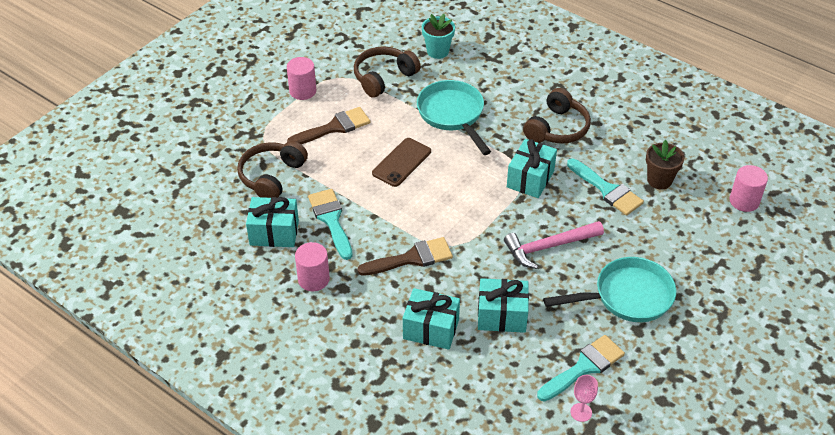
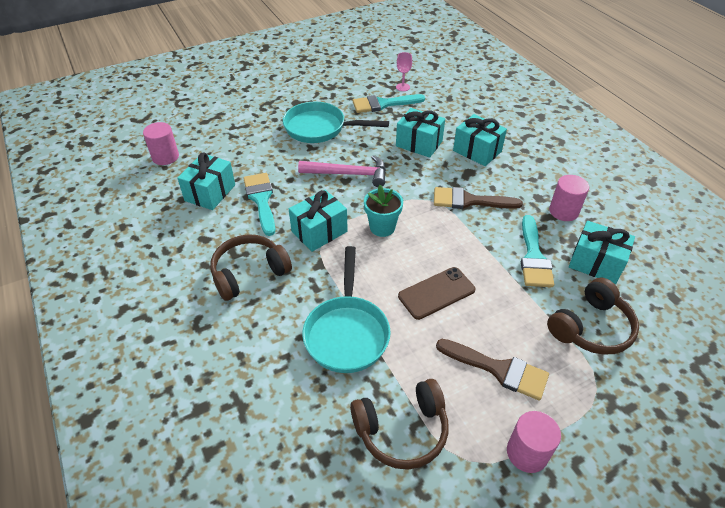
camera: 155 degrees left, 0 degrees up
(334, 127) = (498, 369): brown brush -> brown brush turned 150 degrees counterclockwise
(438, 51) = (300, 450): turquoise flower pot -> turquoise flower pot (382, 227)
(659, 180) = (210, 193): brown flower pot -> turquoise gift

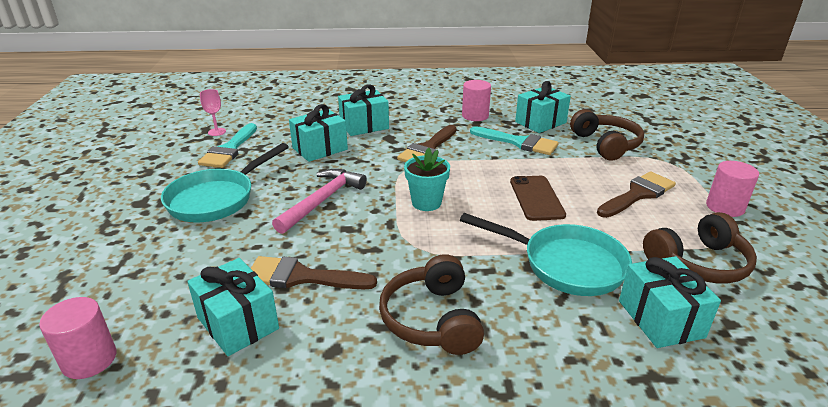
camera: 65 degrees left, 15 degrees down
(261, 200) = (301, 277): turquoise brush -> brown brush
(319, 231) = (400, 245): turquoise gift -> turquoise gift (660, 319)
(402, 430) = (698, 263): brown headphones -> brown headphones turned 60 degrees clockwise

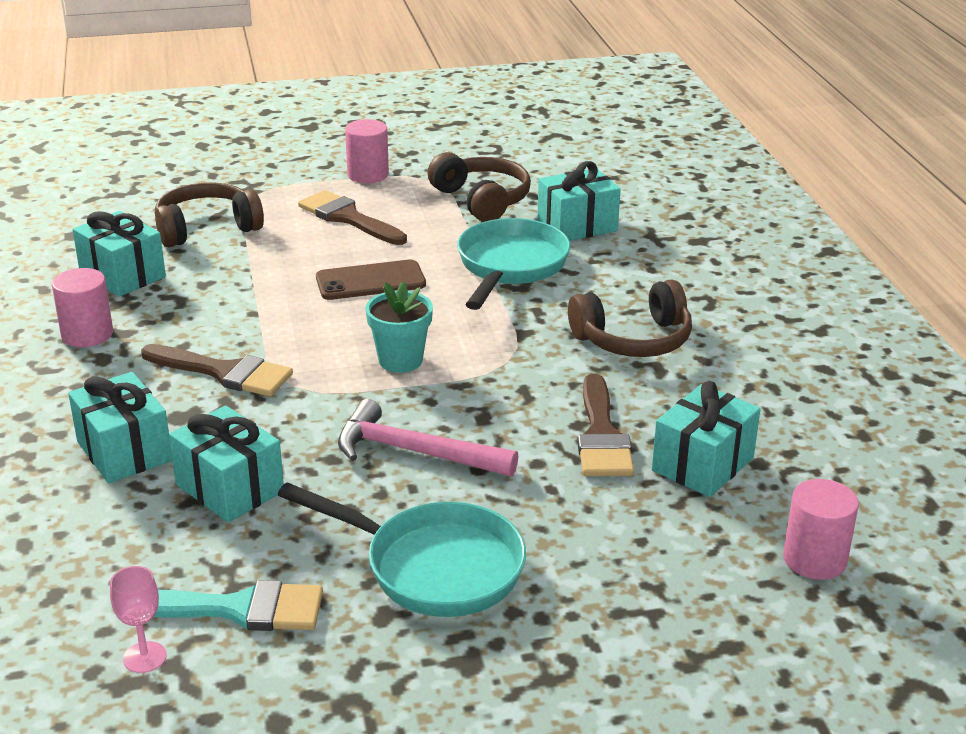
camera: 100 degrees left, 0 degrees up
(519, 142) = (200, 293): turquoise brush -> none

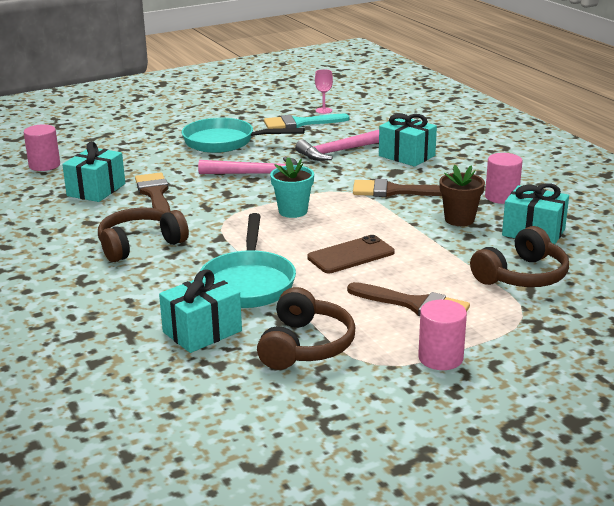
camera: 165 degrees right, 5 degrees down
(189, 308) = (459, 219): none -> brown flower pot
(229, 488) = (339, 151): turquoise gift -> pink hammer
(482, 200) = (305, 345): brown headphones -> brown headphones turned 120 degrees counterclockwise

